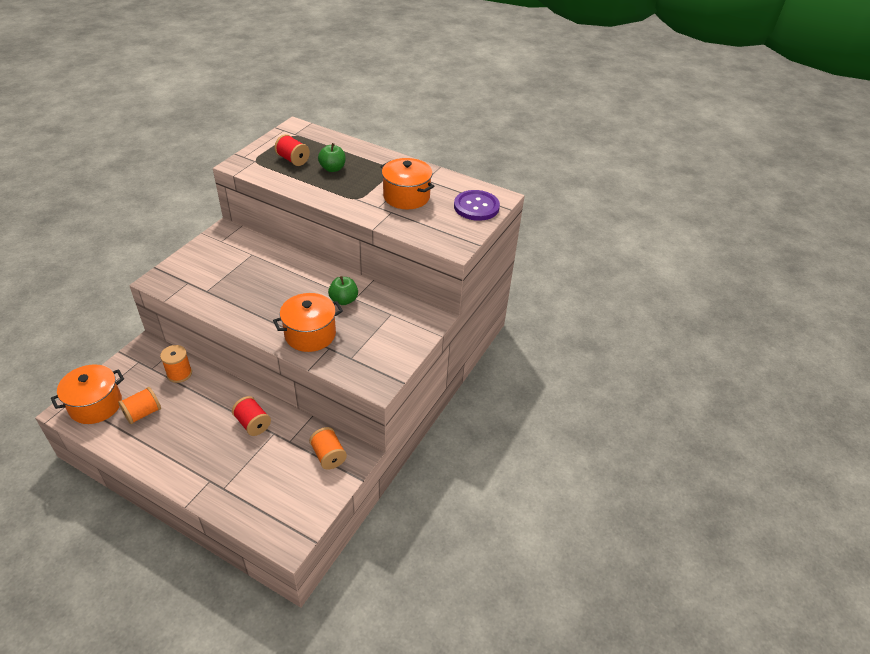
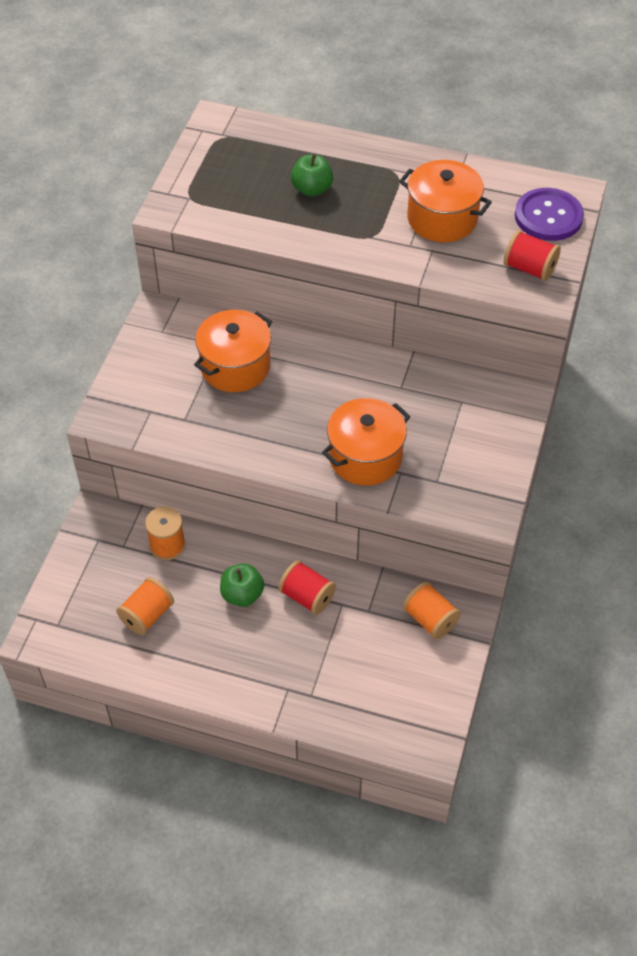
camera: 10 degrees left, 10 degrees up
(95, 405) = (74, 618): orange pot -> orange pot (235, 366)
(293, 160) = (245, 184): red spool -> red spool (529, 268)
(344, 300) = (387, 393): green apple -> green apple (242, 594)

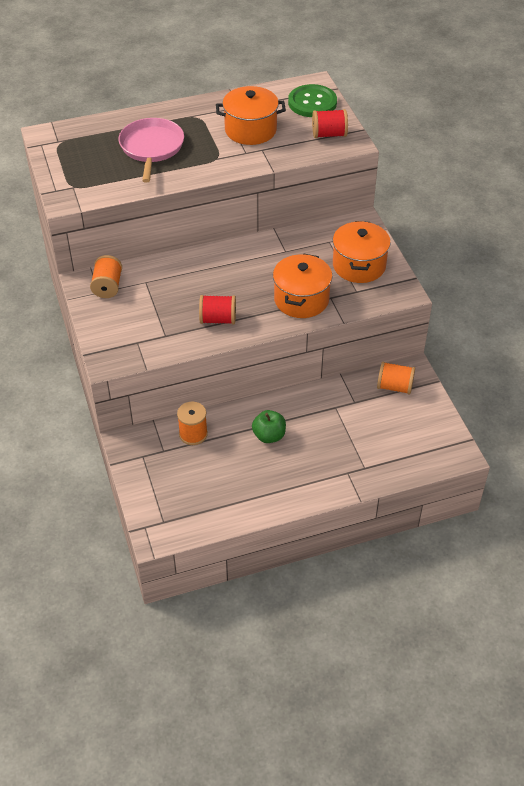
camera: 35 degrees left, 5 degrees down
(147, 615) = (218, 482): orange spool -> orange spool (107, 286)
(235, 366) = (169, 289): orange pot -> orange pot (359, 265)
(307, 597) = (310, 414): red spool -> red spool (218, 319)
(312, 189) = (151, 148): green apple -> pink pan
(548, 216) = (312, 103): purple button -> green button

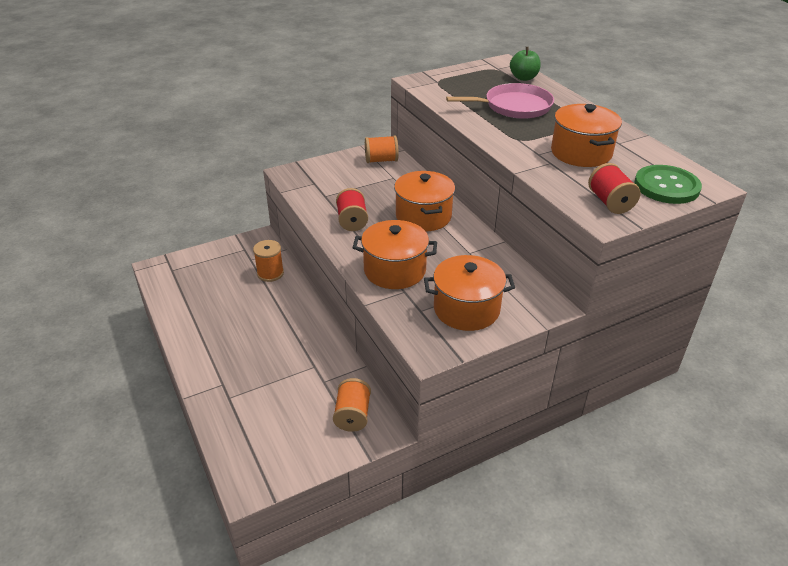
camera: 80 degrees right, 10 degrees down
(222, 270) = (423, 216): none -> orange pot
(269, 436) = (270, 321): green apple -> green apple (523, 78)

